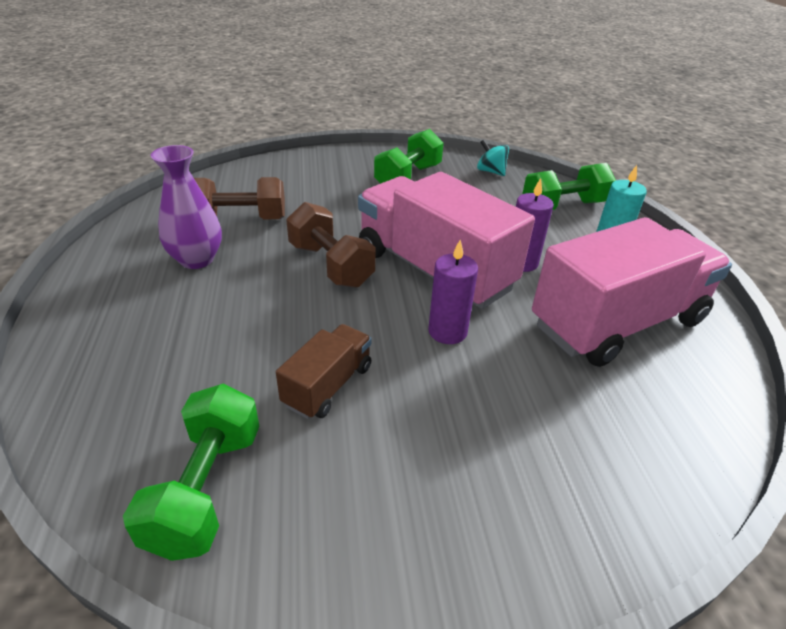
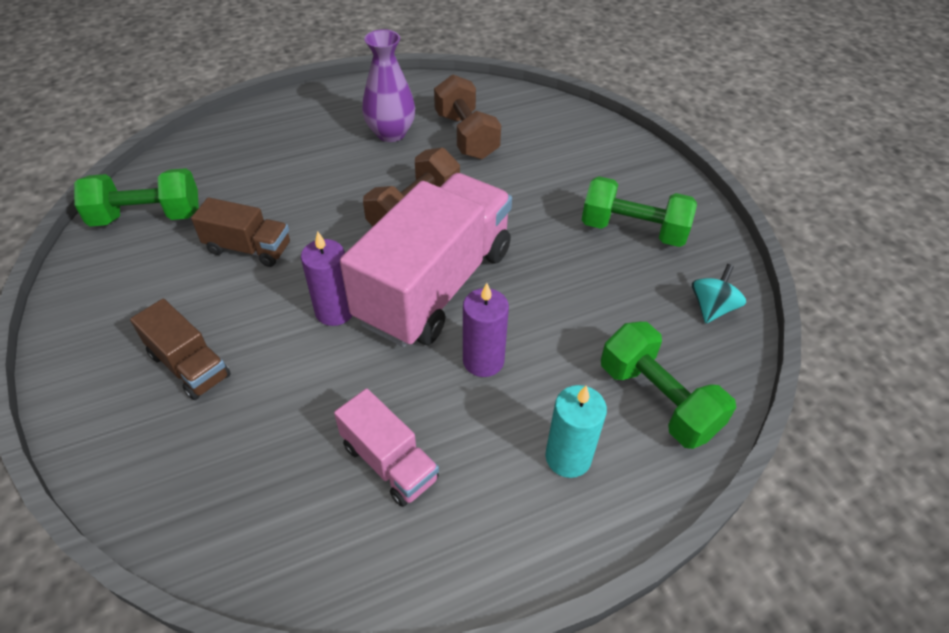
camera: 75 degrees right, 10 degrees up
(499, 448) = (189, 365): none -> brown truck
(617, 323) = (389, 462): pink truck -> pink truck, size x0.48

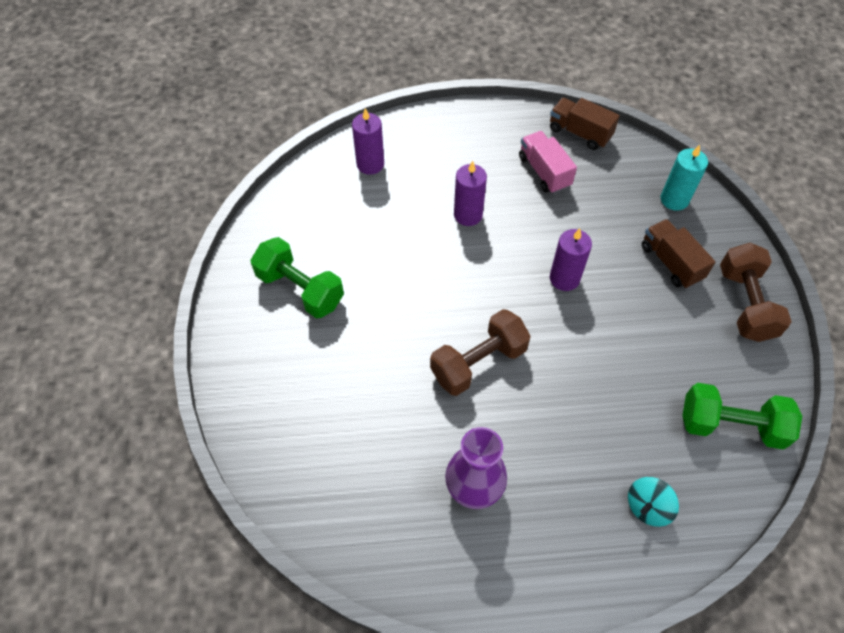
camera: 160 degrees left, 10 degrees up
(248, 248) = (632, 359): brown truck -> brown truck (579, 133)
(435, 285) = (483, 280): pink truck -> none
(466, 136) = (393, 457): brown dumbbell -> brown dumbbell (745, 304)
(568, 457) = (441, 149): turquoise candle -> turquoise candle (674, 199)
(657, 400) = (370, 164): green dumbbell -> purple candle
(712, 308) = (291, 210): turquoise spinning top -> turquoise spinning top (647, 507)

